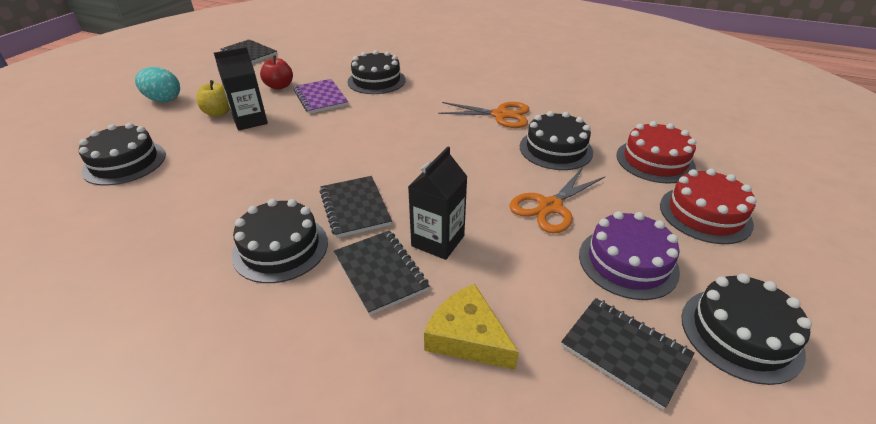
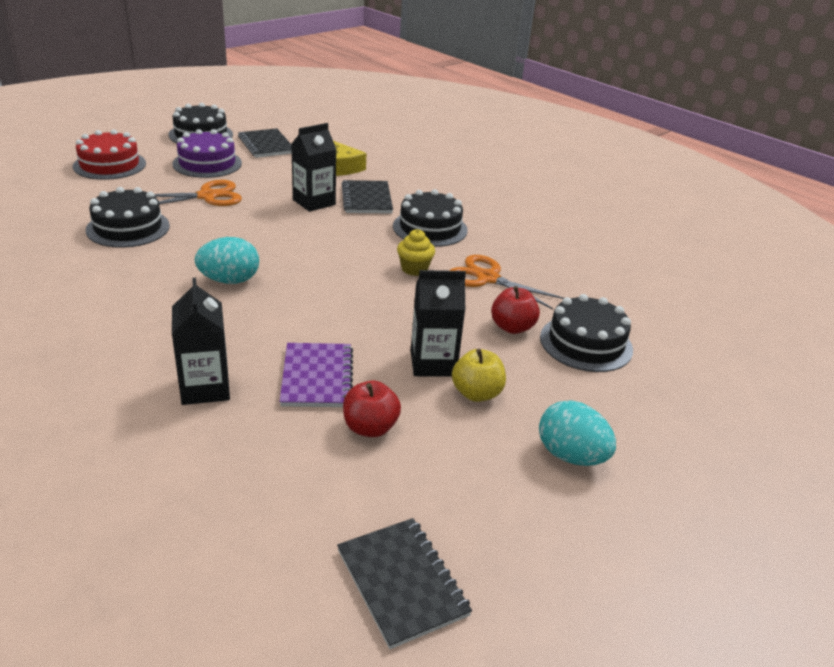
camera: 160 degrees left, 5 degrees down
(188, 158) = (512, 327): none -> red apple
(283, 187) = (414, 269): none -> yellow cupcake
(355, 208) = (359, 236): black notebook -> none
(376, 81) = (205, 388): black cake -> black carton
(426, 133) = (229, 280): none -> turquoise egg
(500, 115) = (119, 276): orange scissors -> orange scissors (487, 278)
(655, 161) = (65, 196): red cake -> none

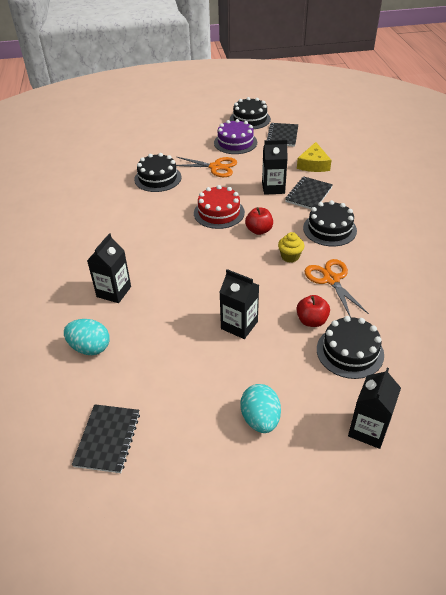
camera: 40 degrees right, 10 degrees up
(109, 165) = (182, 131): red cake -> red cake (219, 213)
(229, 280) = (179, 229): turquoise egg -> turquoise egg (90, 348)
(317, 377) = (170, 308): purple notebook -> none
(370, 428) = (169, 349): red apple -> red apple (259, 230)
(476, 393) = (245, 355): yellow apple -> none
(687, 412) = (368, 429): none -> black carton

